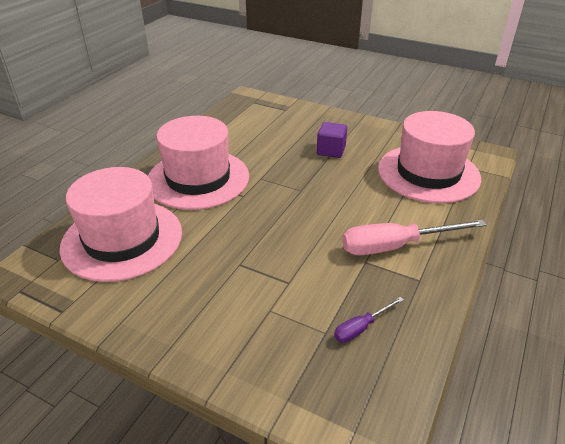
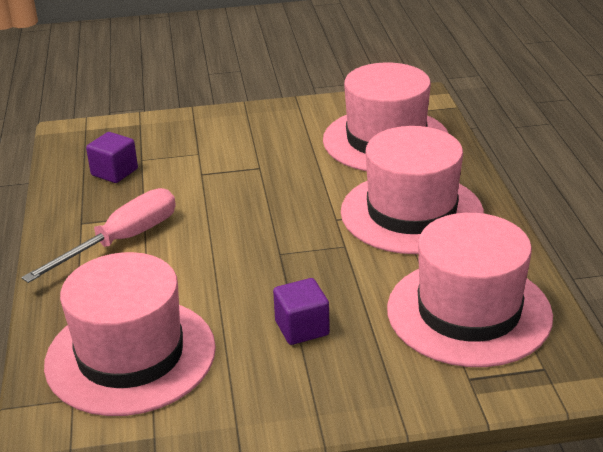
camera: 145 degrees right, 5 degrees down
(249, 127) = (469, 312): none -> pink hat
(361, 328) = (114, 172): purple screwdriver -> purple cube

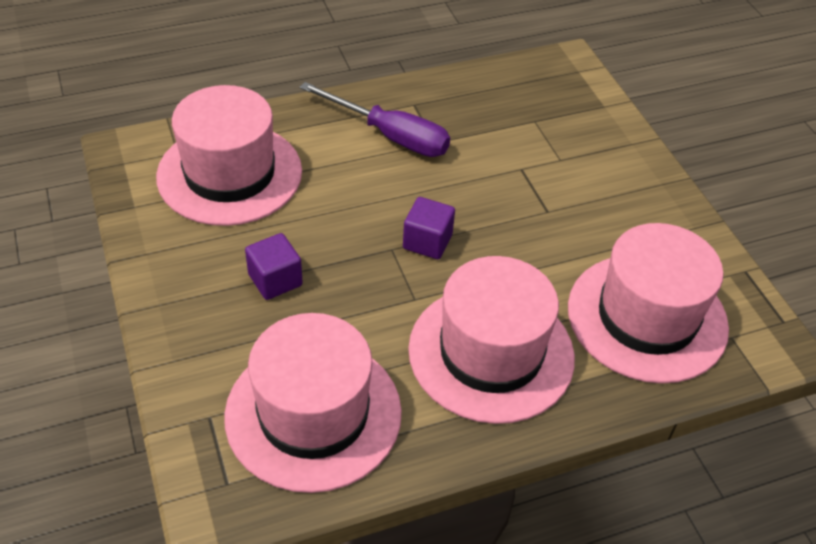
camera: 75 degrees right, 15 degrees up
(114, 172) = (505, 107): purple cube -> purple cube (427, 241)
(121, 241) = (390, 136): pink screwdriver -> purple screwdriver

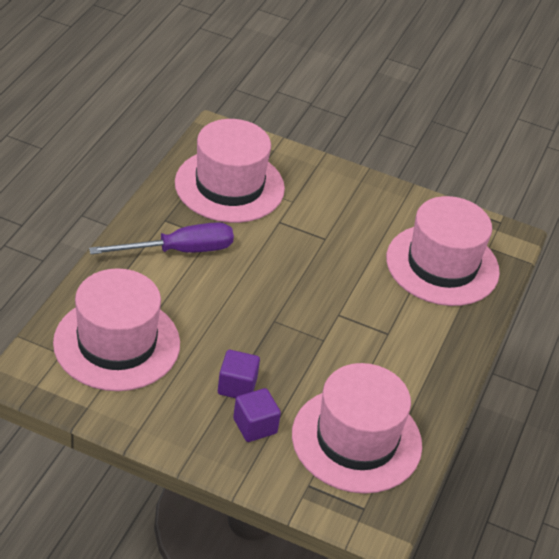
camera: 50 degrees left, 5 degrees down
(427, 241) = (287, 302): purple cube -> purple cube (255, 426)
(491, 353) = (397, 340): pink hat -> pink hat (229, 186)

